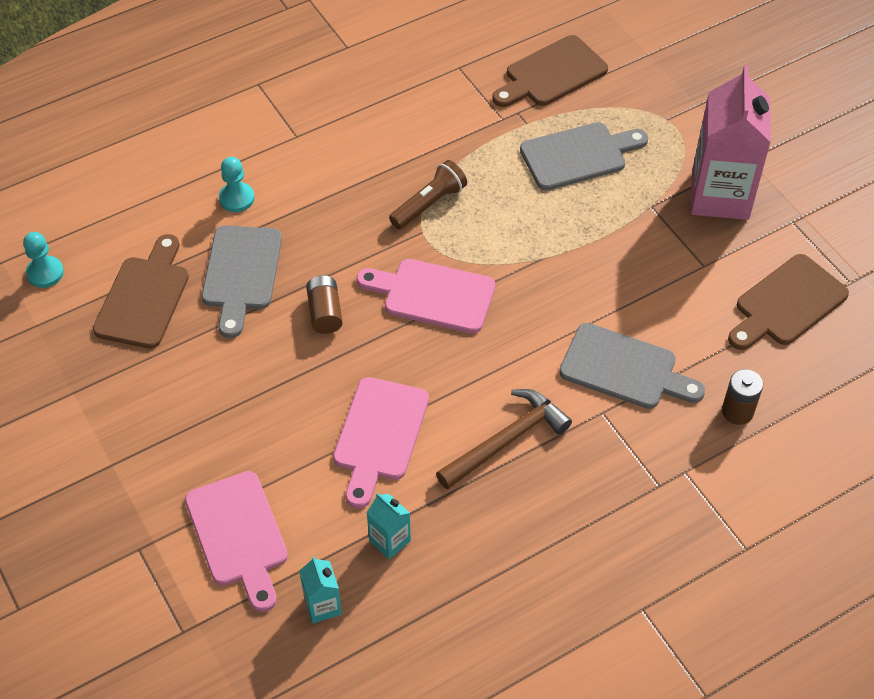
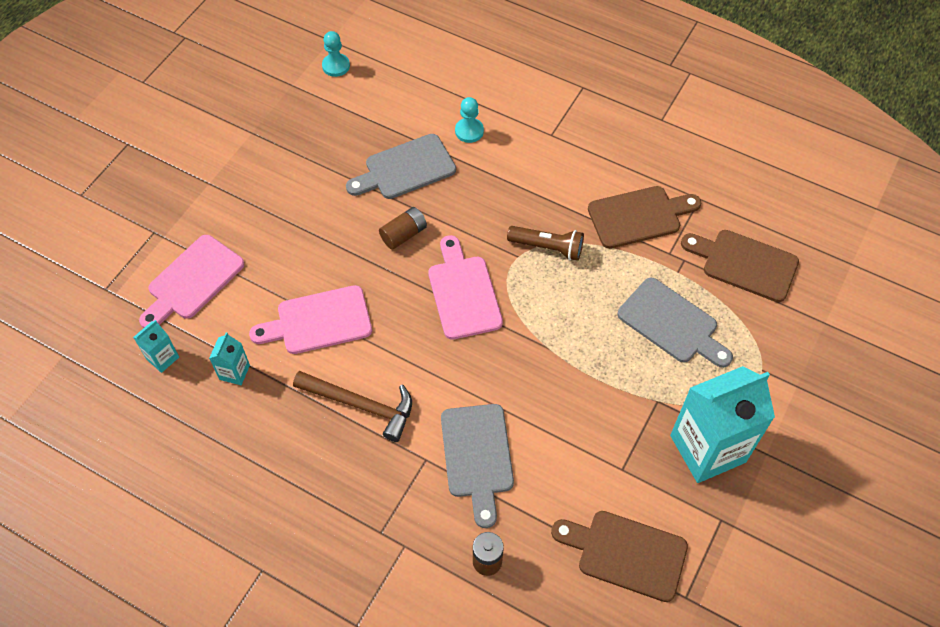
camera: 60 degrees right, 5 degrees up
(144, 297) = (350, 127): brown cutting board -> brown cutting board (639, 216)
(720, 195) = (707, 448): pink carton -> turquoise carton

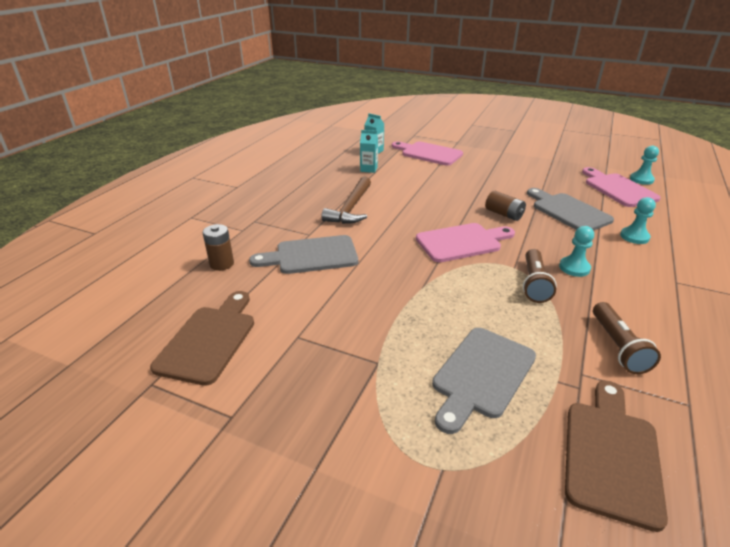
camera: 85 degrees right, 25 degrees down
(318, 321) = (413, 190): pink cutting board -> pink cutting board (618, 189)
(523, 205) = (574, 268): none -> turquoise pawn
(639, 216) = (617, 347): brown cutting board -> brown flashlight
(707, 448) = (321, 406): turquoise carton -> none

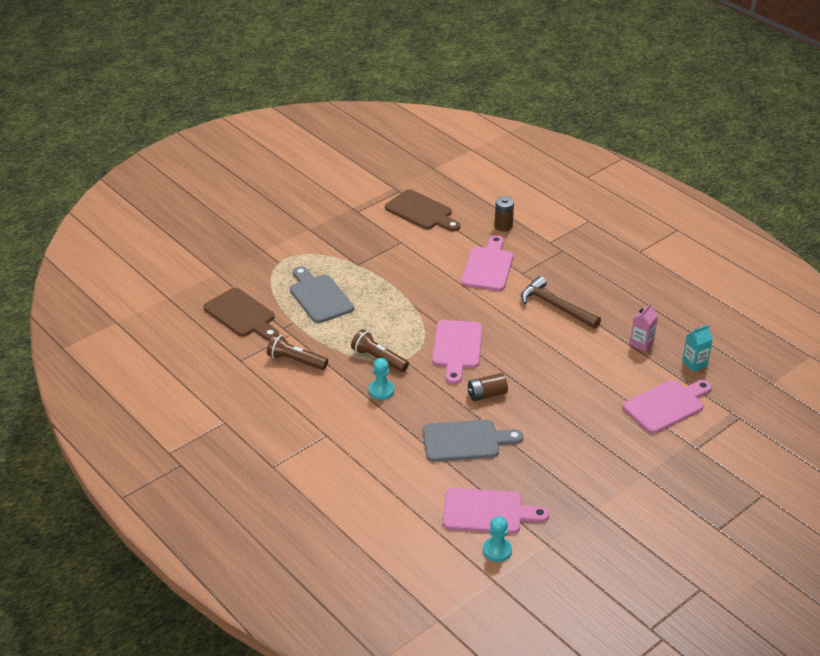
camera: 115 degrees right, 5 degrees up
(311, 255) = (488, 267): grey cutting board -> pink cutting board
(368, 169) = (641, 343): turquoise carton -> pink carton
(634, 237) = (396, 456): turquoise pawn -> none

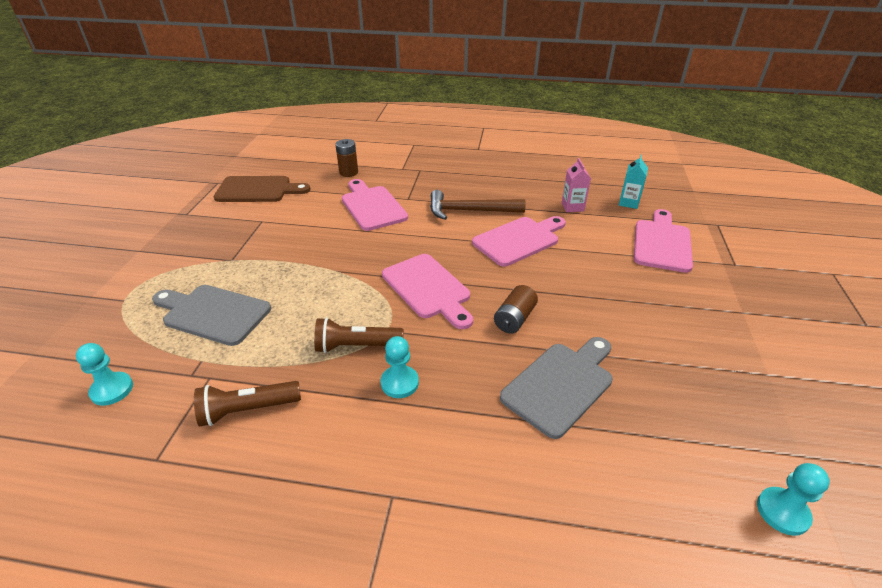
camera: 40 degrees left, 0 degrees up
(242, 315) = (112, 390): brown cutting board -> turquoise pawn
(487, 512) = (699, 462): pink cutting board -> pink cutting board (519, 240)

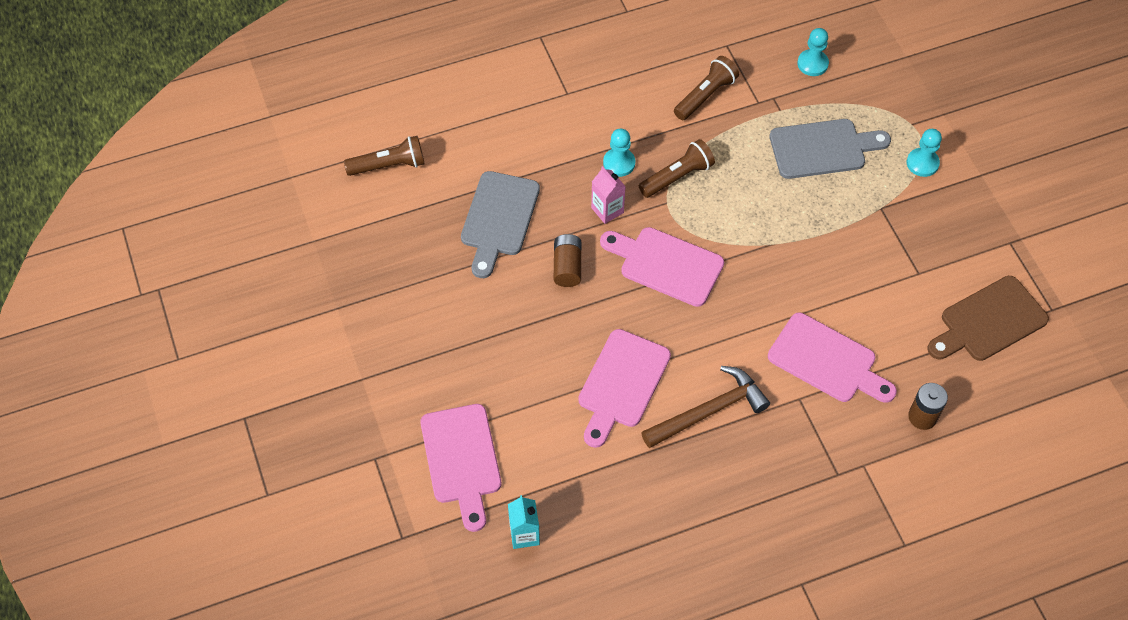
camera: 150 degrees right, 20 degrees up
(572, 207) = (591, 486): pink carton -> pink carton (607, 210)
(683, 510) = (389, 165): none -> brown flashlight
(782, 512) = (327, 193): turquoise pawn -> turquoise pawn (922, 163)

